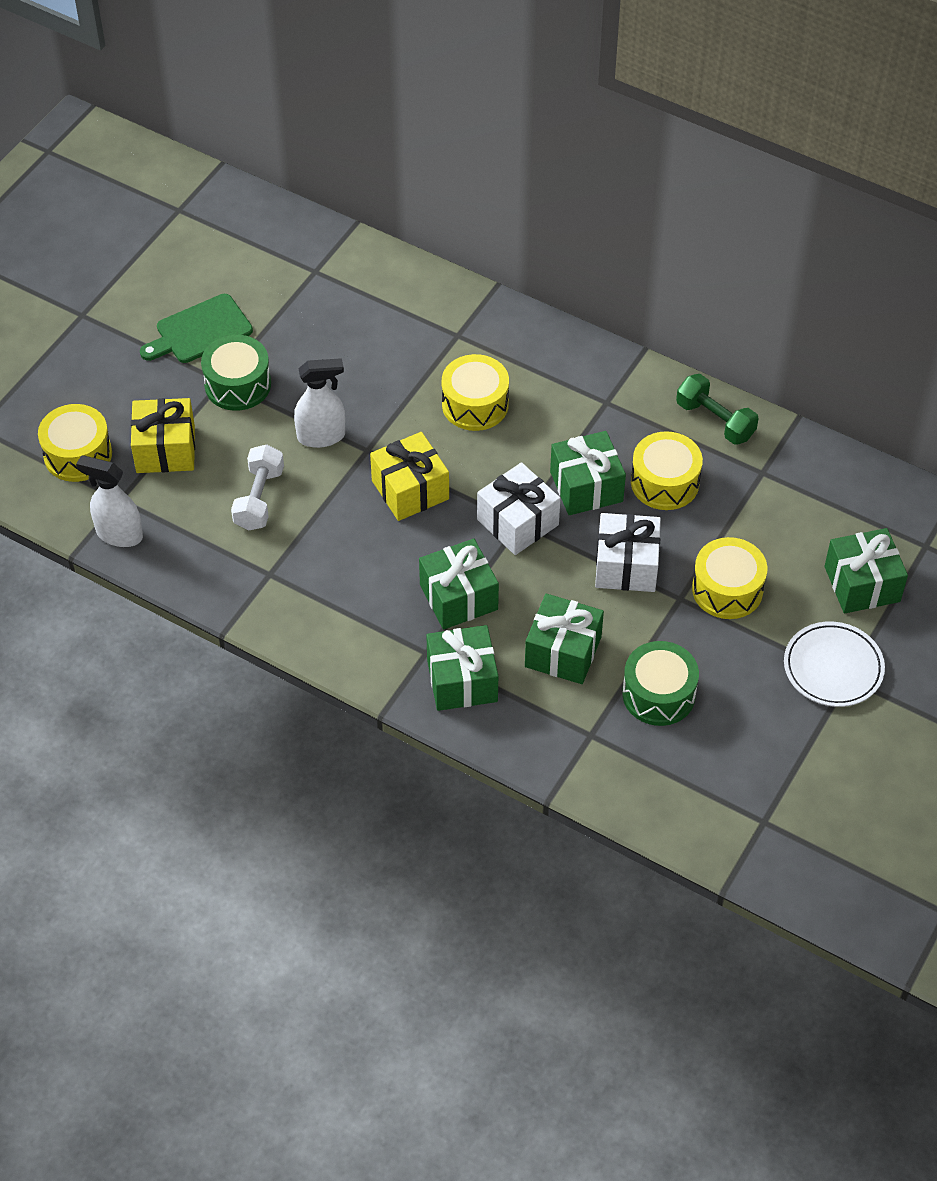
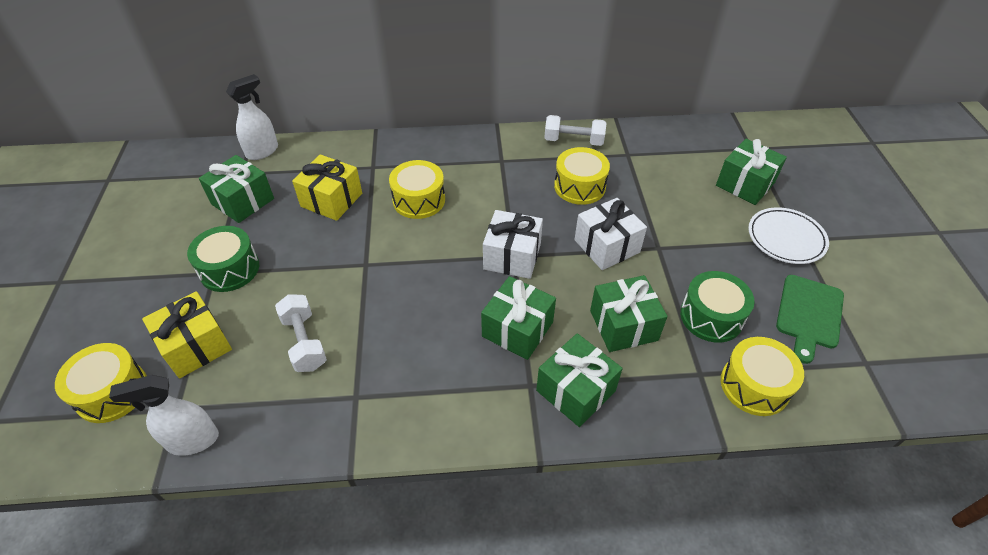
camera: 35 degrees left, 5 degrees down
(200, 331) = (173, 247): green cutting board -> green cutting board (809, 314)
(321, 436) = (323, 272): white spray bottle -> white spray bottle (262, 151)
(410, 490) = (419, 274): yellow gift -> yellow gift (331, 200)
(586, 487) = (535, 212): green gift -> green gift (242, 201)
(715, 420) = (573, 141): green dumbbell -> white dumbbell
(727, 589) = (679, 227): yellow drum -> yellow drum (754, 385)

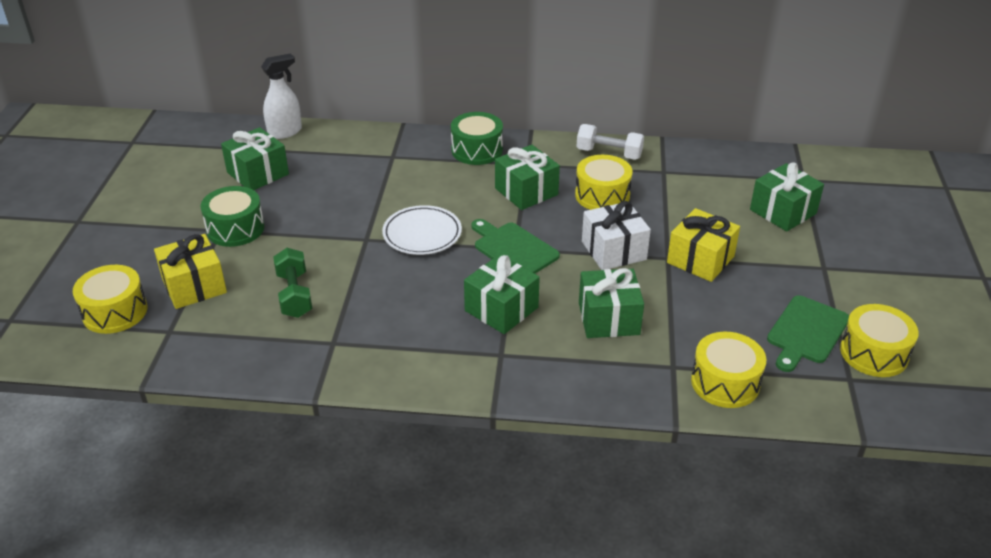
camera: 10 degrees right, 10 degrees down
(192, 440) = (180, 356): white spray bottle -> none
(304, 342) = (294, 295): white dumbbell -> green dumbbell
(331, 200) = (345, 181): yellow gift -> yellow gift (700, 259)
(419, 200) = (432, 190): yellow drum -> yellow drum (874, 353)
(512, 256) = (513, 249): white gift -> green cutting board
(576, 390) = (544, 364): green gift -> green gift (526, 191)
(711, 316) = (702, 322): green drum -> green drum (477, 150)
(786, 238) = (808, 265): white plate -> white plate (422, 234)

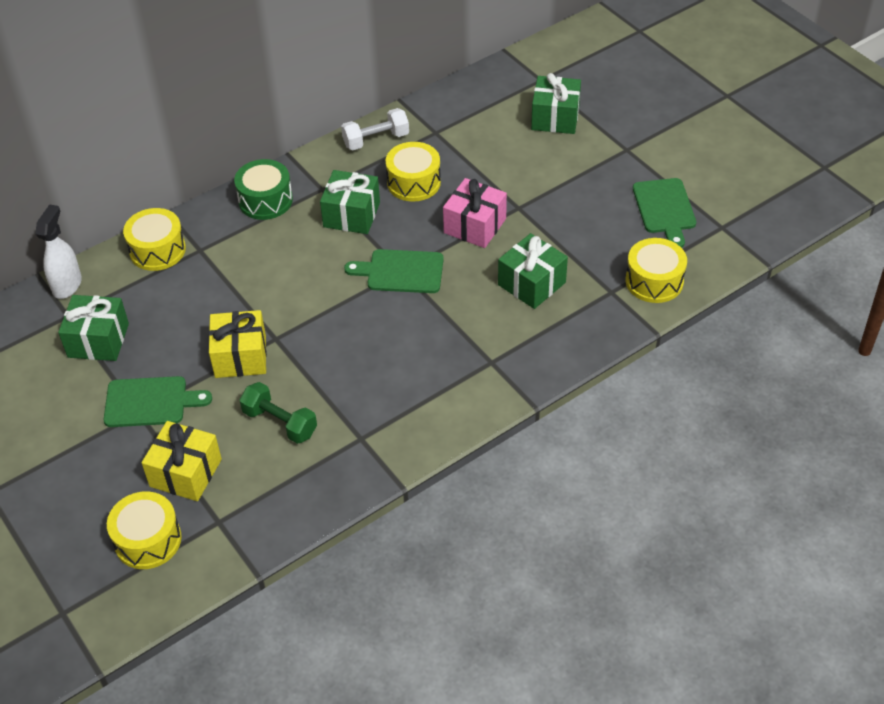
camera: 40 degrees left, 10 degrees up
(235, 228) = (150, 402): green drum -> green cutting board
(422, 234) = (315, 305): white plate -> none
(501, 309) = (450, 327): green gift -> none
(613, 250) = (475, 226): white gift -> pink gift
(700, 259) = (542, 195): yellow gift -> yellow gift (240, 356)
(874, 353) = (718, 198): yellow drum -> yellow drum (157, 250)

